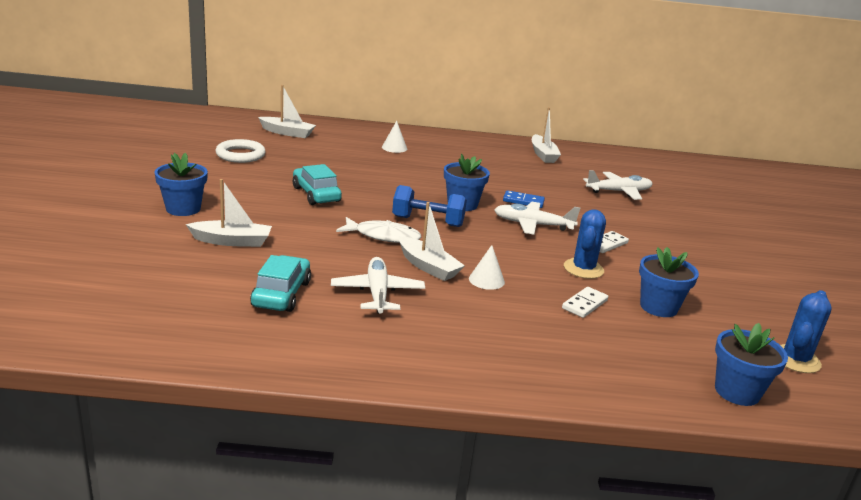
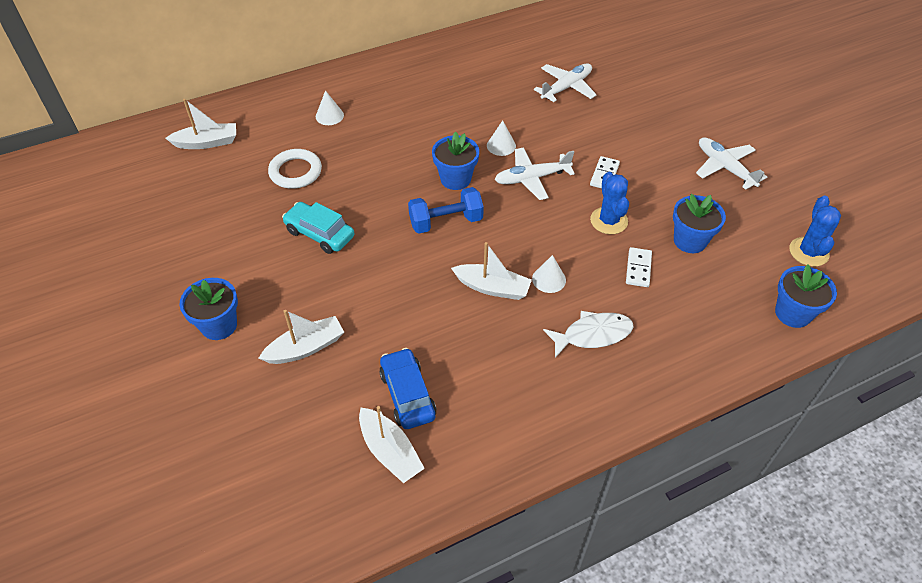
camera: 25 degrees left, 25 degrees up
(240, 155) = (194, 207): white ring -> white ring (295, 172)
(281, 294) = (407, 395): turquoise car -> blue car
(377, 293) = (480, 347): white plane -> white plane (725, 167)
(383, 236) = (426, 265): white fish -> white fish (592, 334)
(523, 201) = (501, 145): blue domino -> white cone
(543, 155) = (468, 58): white boat -> white boat (390, 451)

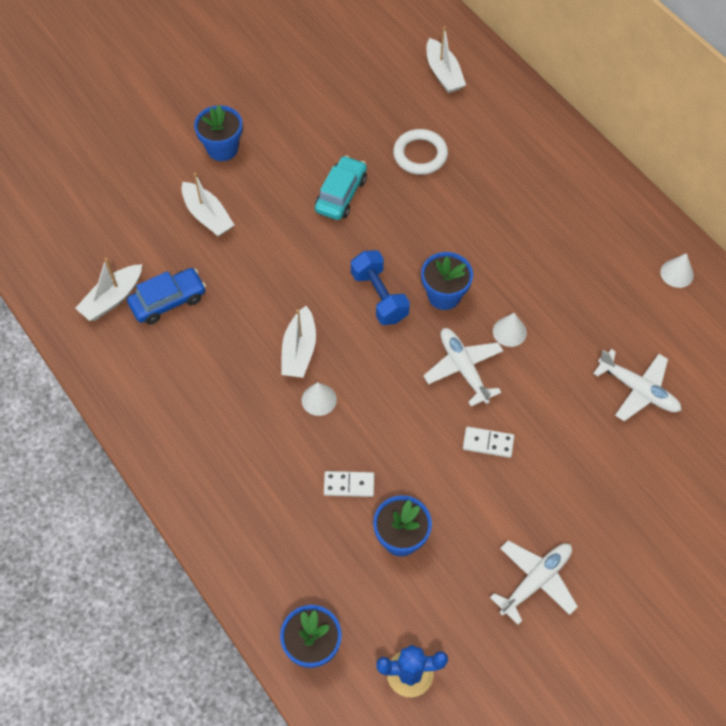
camera: 80 degrees right, 10 degrees up
(329, 116) = (513, 162): white cone -> white cone (677, 273)
(592, 334) = (254, 445): white fish -> none
(609, 221) = (414, 452): blue cactus -> none

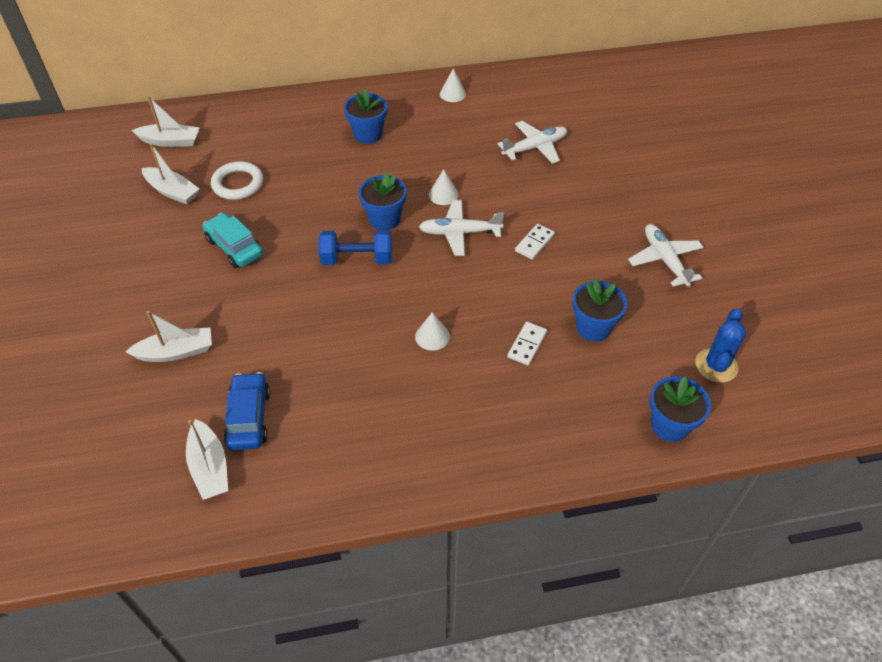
camera: 65 degrees left, 10 degrees down
(222, 149) = (109, 314): blue flower pot -> blue flower pot (368, 134)
(299, 350) = (374, 333): white boat -> white boat (172, 191)

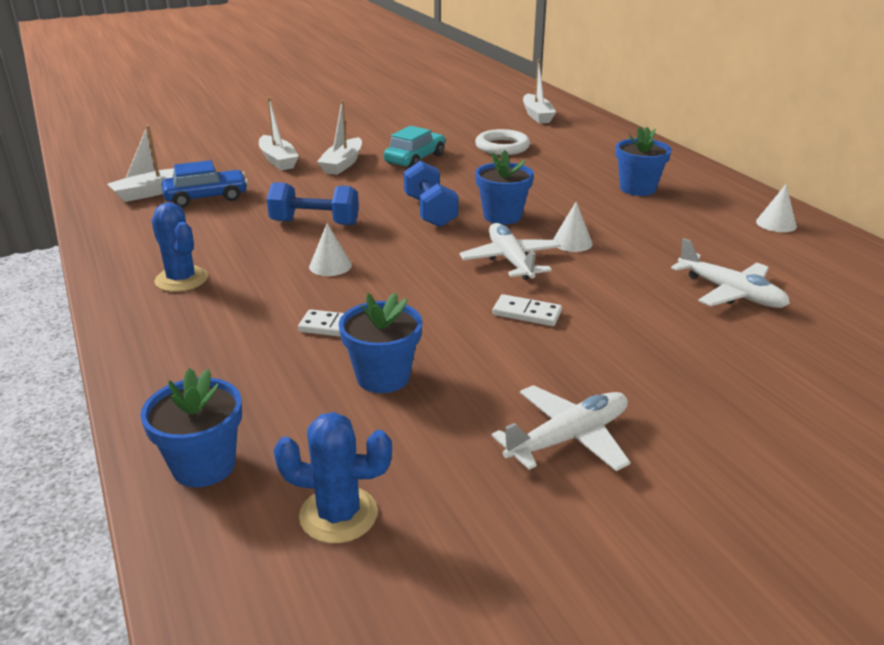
camera: 75 degrees right, 20 degrees down
(172, 191) = (471, 127): white boat -> white boat (342, 164)
(347, 337) = (315, 223): none -> blue dumbbell
(423, 438) = (181, 279): none -> blue cactus

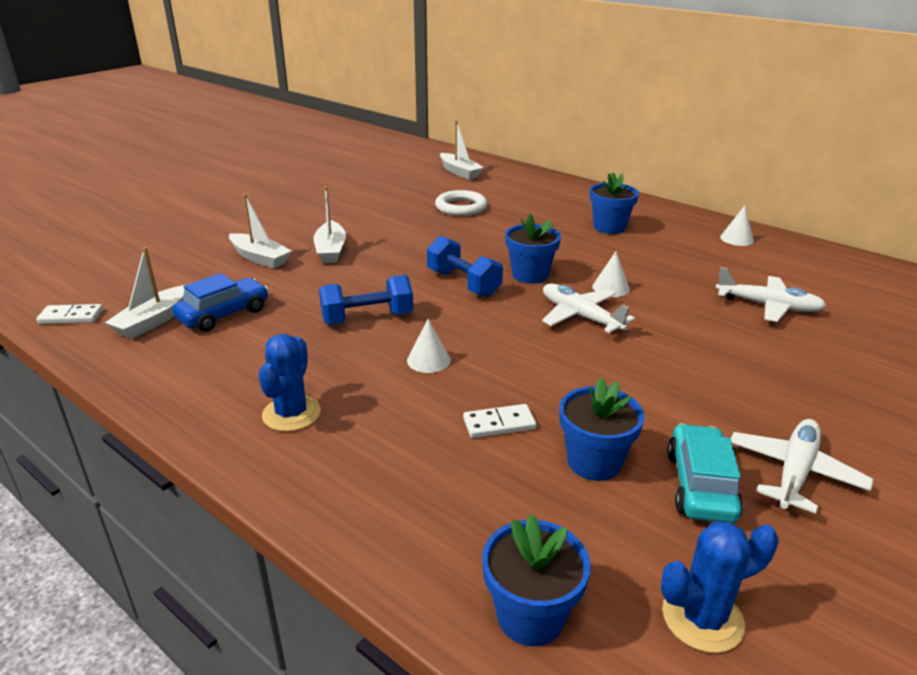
camera: 25 degrees left, 0 degrees up
(181, 279) = (291, 414): blue cactus -> blue cactus turned 75 degrees clockwise
(415, 159) = (395, 233): turquoise car -> turquoise car (700, 485)
(527, 313) = (644, 364): white domino -> white domino (71, 316)

